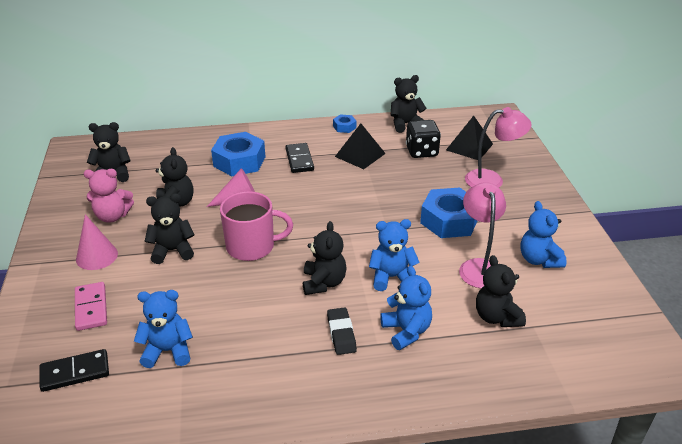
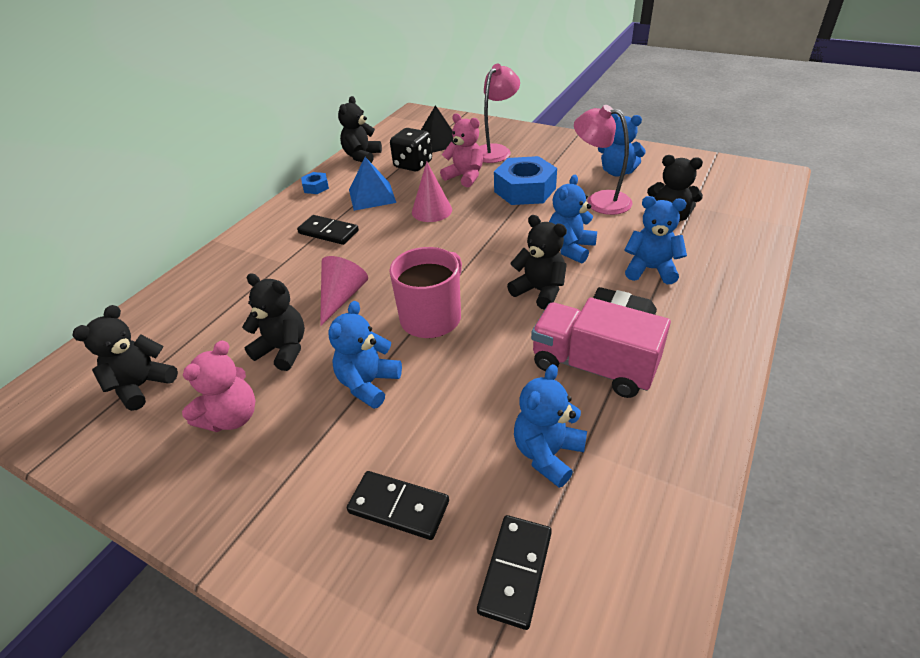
camera: 50 degrees left, 5 degrees up
(91, 308) = (399, 507): pink domino -> black domino
(97, 256) = (297, 463): pink cone -> pink cone (431, 211)
(172, 251) = (368, 384): black teddy bear -> blue teddy bear
(239, 161) = (273, 271): blue nut -> none
(263, 341) = (593, 366): none -> pink truck
(360, 155) = (372, 196): black pyramid -> blue pyramid
(433, 183) = (465, 177): none -> pink teddy bear

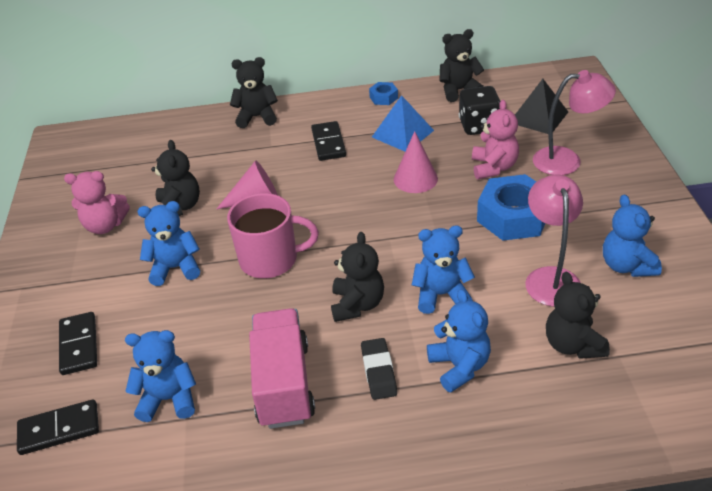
camera: 55 degrees right, 0 degrees up
(142, 385) = (106, 171): black teddy bear -> black teddy bear (257, 117)

